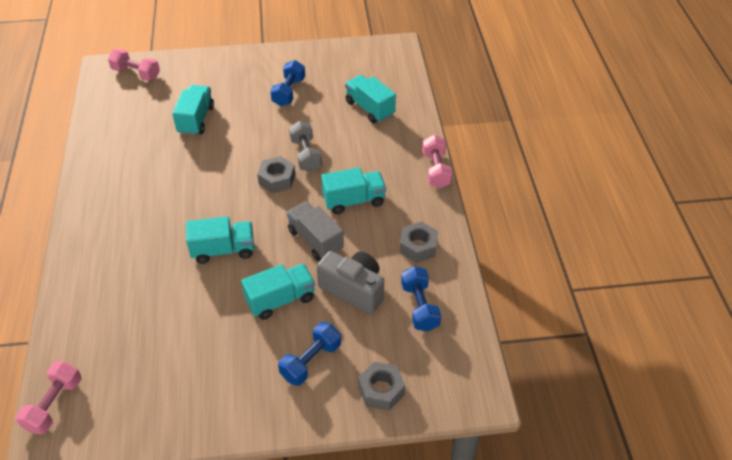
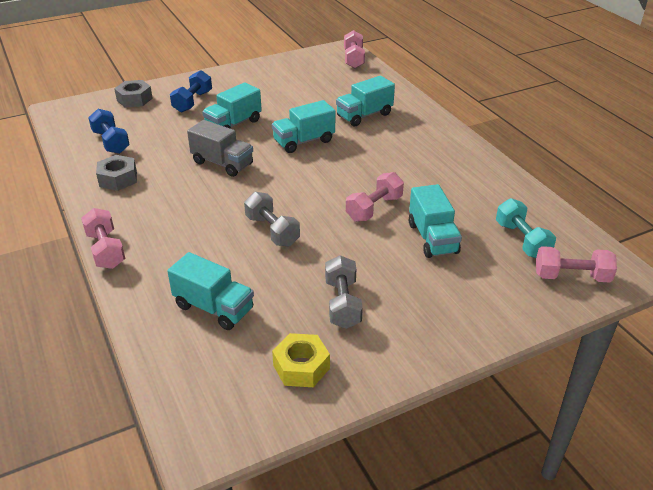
camera: 160 degrees right, 10 degrees down
(138, 103) = (522, 240): none -> turquoise dumbbell
(216, 155) = (374, 208): none -> pink dumbbell
(277, 179) = (290, 201): grey nut -> none
(289, 92) = (342, 303): blue dumbbell -> grey dumbbell
(333, 65) = (301, 367): none -> yellow nut
(353, 290) = (173, 141): grey camera -> none
(354, 201) = (196, 200): turquoise truck -> turquoise truck (364, 115)

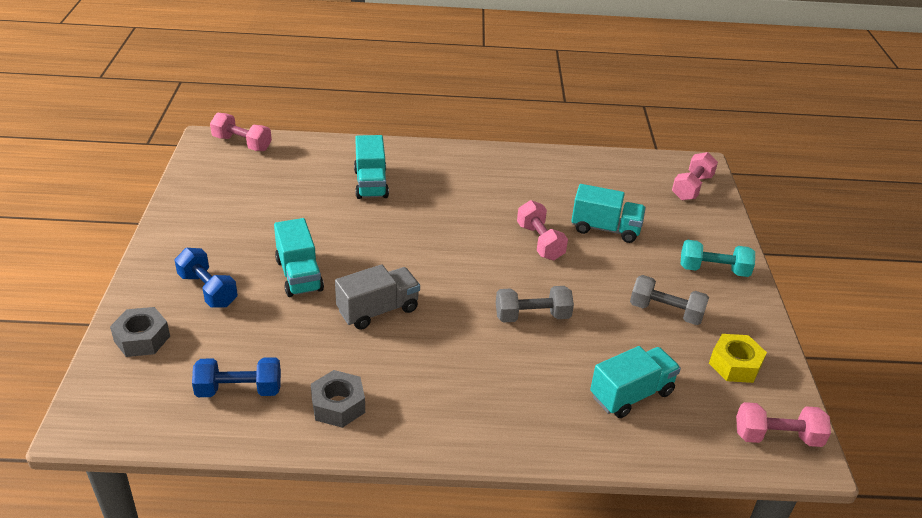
camera: 65 degrees left, 0 degrees up
(106, 250) = (484, 452): pink dumbbell -> pink dumbbell (777, 437)
(304, 141) = (385, 239): turquoise truck -> none
(522, 240) = (635, 188): turquoise dumbbell -> turquoise dumbbell (713, 270)

